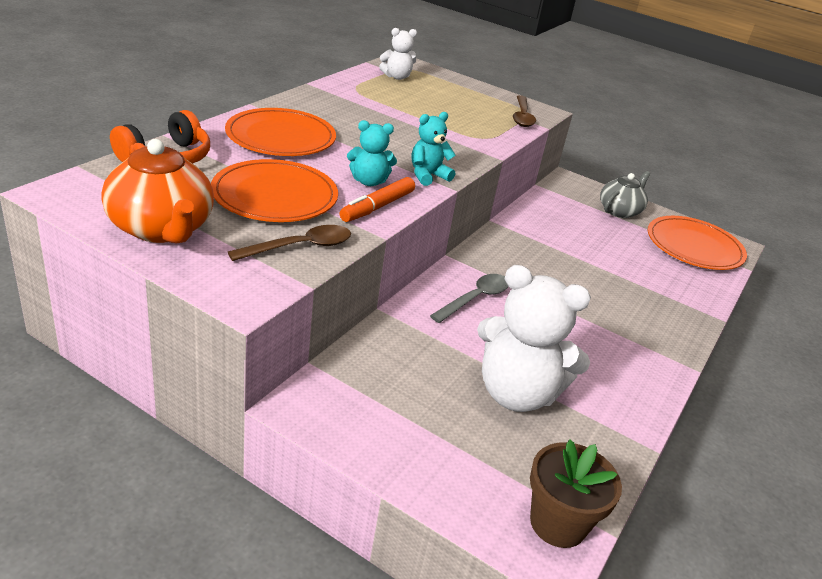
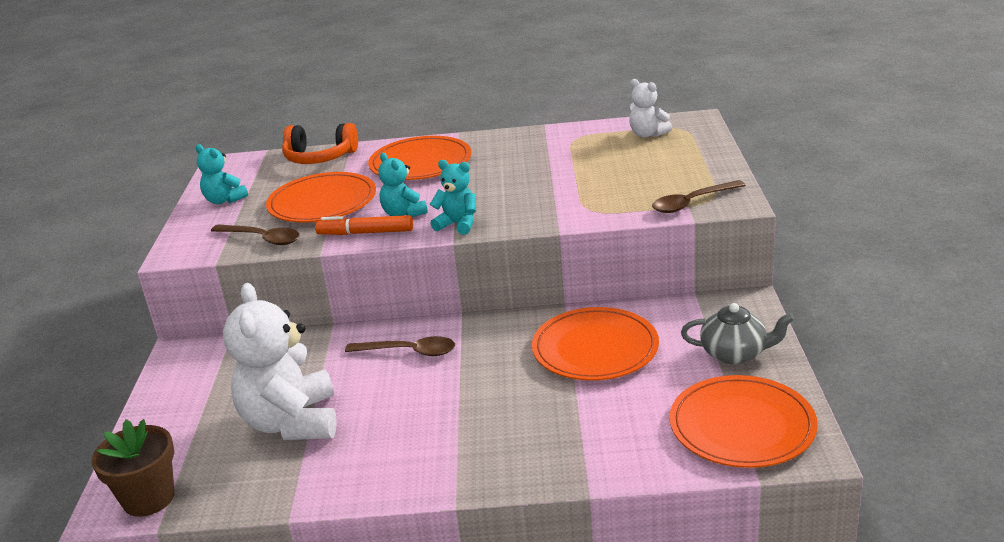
camera: 65 degrees right, 5 degrees down
(161, 229) = (224, 200): orange teapot -> turquoise teddy bear
(475, 298) = (409, 352): grey spoon -> brown spoon
(562, 240) = (595, 348): none -> orange plate

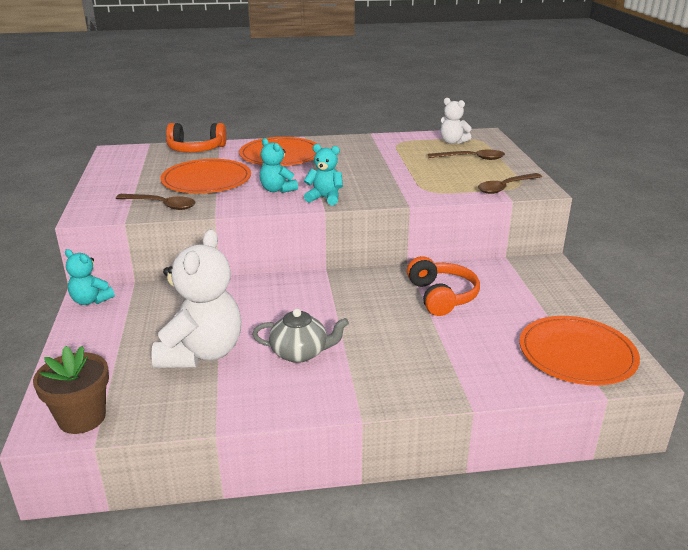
camera: 10 degrees left, 0 degrees up
(224, 200) = (122, 177): turquoise teddy bear -> turquoise teddy bear (91, 300)
(292, 422) = (202, 353): white teddy bear -> white teddy bear turned 150 degrees counterclockwise
(365, 233) = (249, 202): orange marker -> none
(409, 352) = (290, 298): brown spoon -> brown spoon (471, 158)
(595, 348) = (441, 296): orange plate -> orange headphones
(735, 354) = (552, 301): grey teapot -> grey teapot (300, 353)

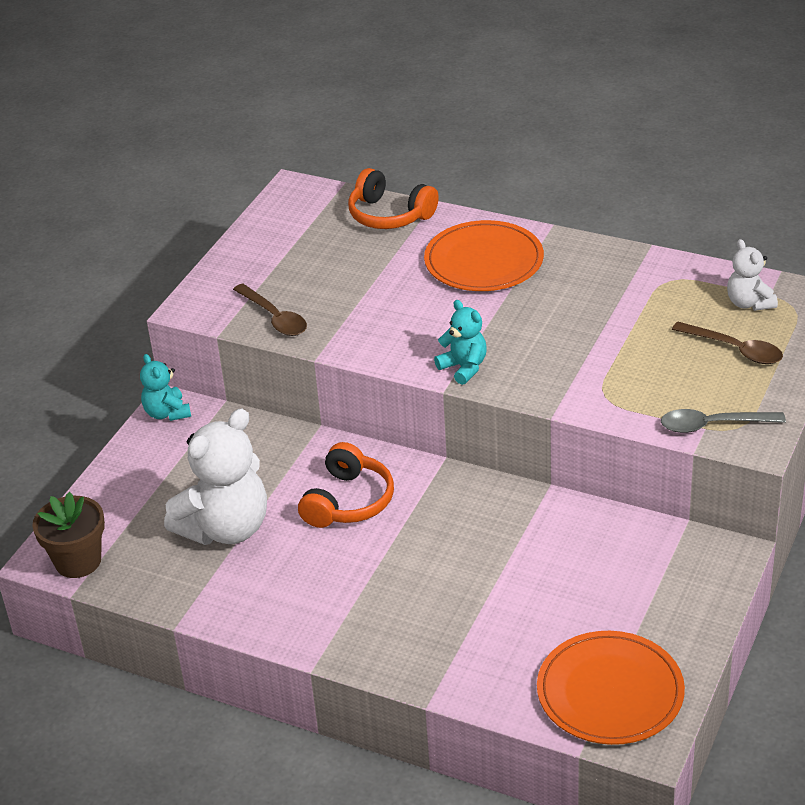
camera: 35 degrees right, 10 degrees up
(206, 180) = (356, 285): orange plate -> none
(277, 190) = (422, 332): turquoise teddy bear -> none
(300, 353) = (319, 567): grey teapot -> none
(441, 296) = (540, 551): orange headphones -> orange headphones (348, 501)
(505, 187) = (712, 425): brown spoon -> grey spoon

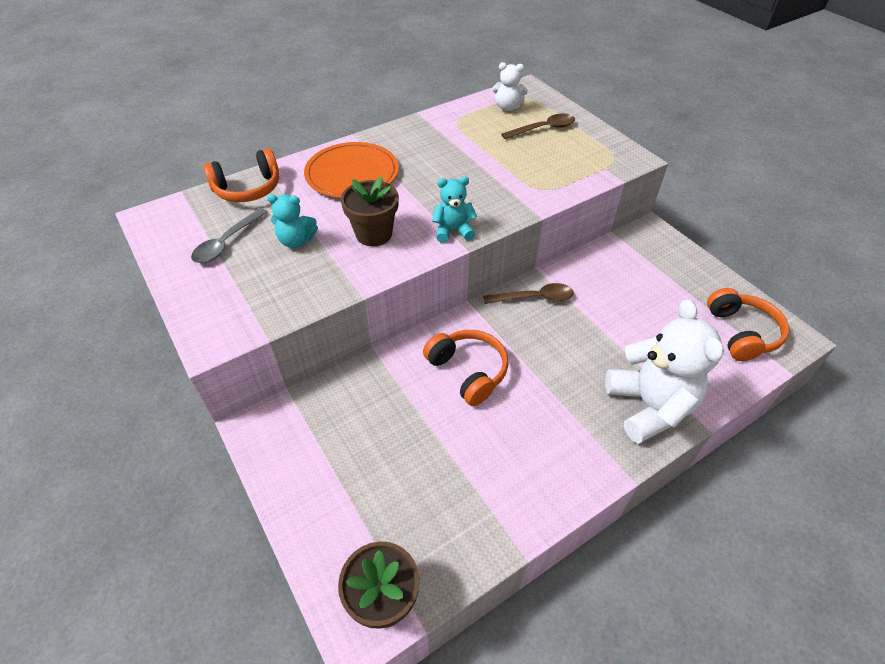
camera: 60 degrees left, 10 degrees up
(167, 413) = (259, 434): turquoise teddy bear -> turquoise teddy bear (296, 241)
(226, 528) = (435, 461): white teddy bear -> white teddy bear (649, 406)
(274, 318) = (287, 296): brown spoon -> brown spoon (534, 298)
(405, 322) = (374, 234): none -> brown flower pot
(610, 692) = (741, 333): orange plate -> orange headphones
(712, 425) = (604, 164): grey spoon -> grey spoon (227, 242)

